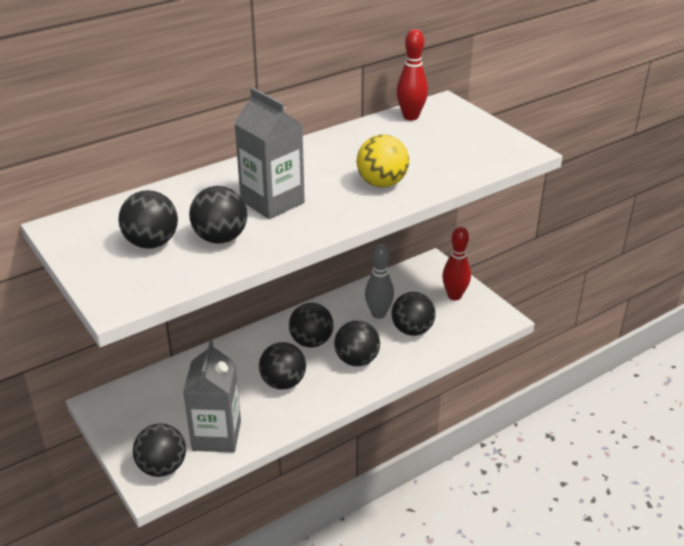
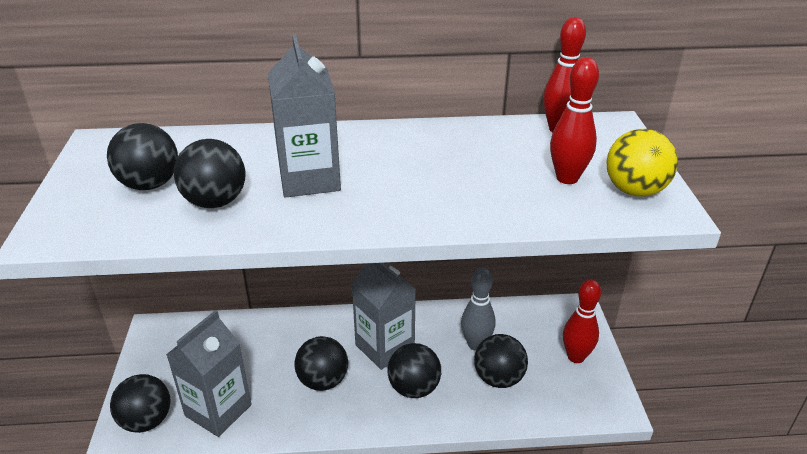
camera: 30 degrees right, 0 degrees up
(311, 342) = (384, 347): black ball -> grey carton
(382, 183) = (448, 196): yellow ball -> yellow ball (634, 191)
(447, 149) = (567, 178): none -> red bowling pin

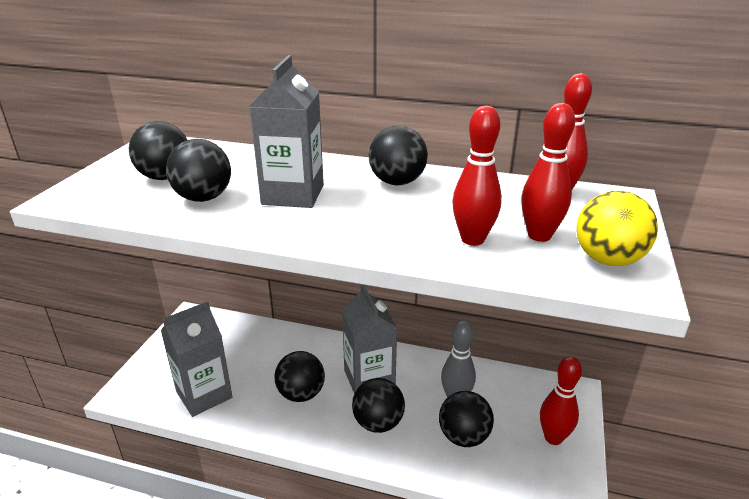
camera: 20 degrees right, 5 degrees down
(146, 421) = (146, 387): black ball -> black ball (397, 182)
(513, 194) = (472, 239): none -> red bowling pin

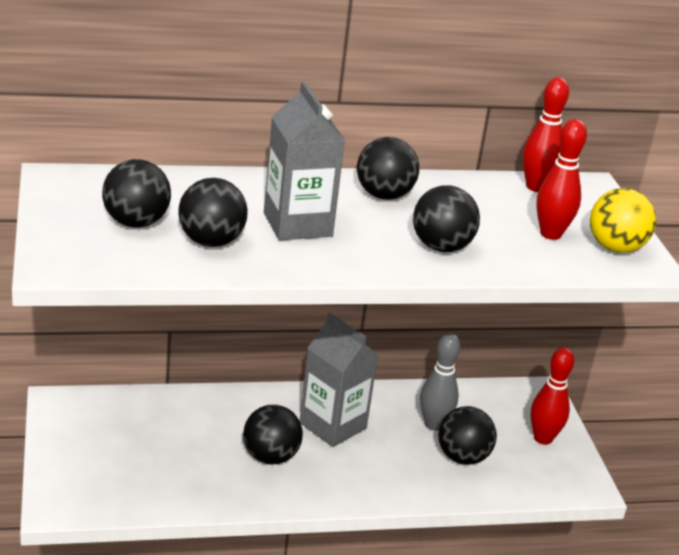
camera: 30 degrees left, 0 degrees up
(204, 394) = (159, 483): grey carton -> none
(378, 423) = (372, 465): black ball -> black ball (441, 247)
(472, 239) = (501, 246): red bowling pin -> none

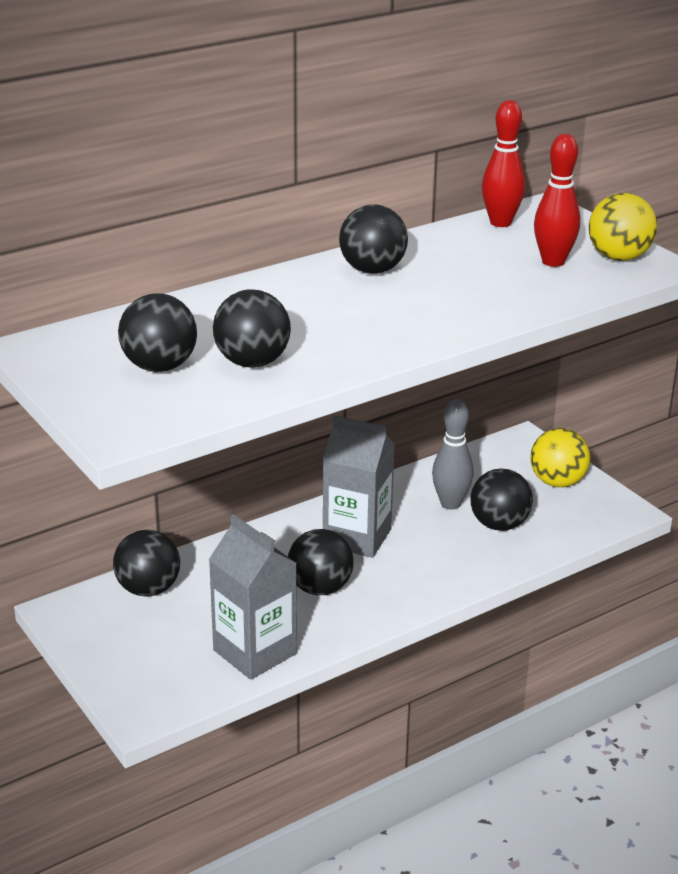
camera: 20 degrees left, 0 degrees up
(297, 224) = (319, 321): grey carton -> grey carton (255, 652)
(441, 247) = (469, 302): black ball -> black ball (148, 589)
(543, 438) = (557, 482): red bowling pin -> yellow ball

